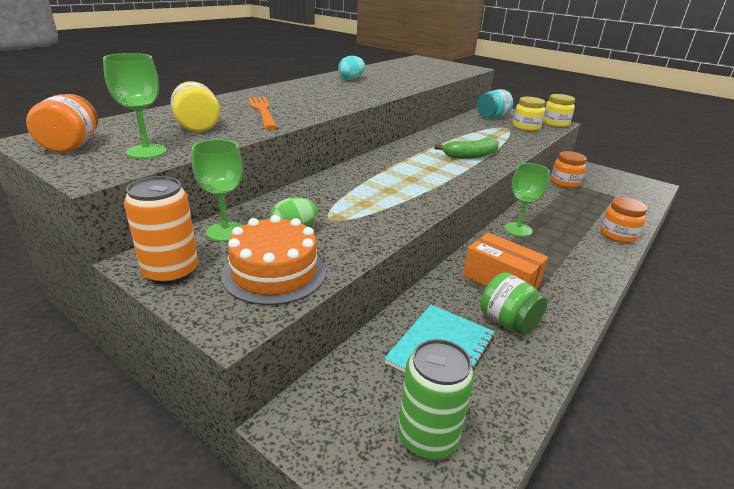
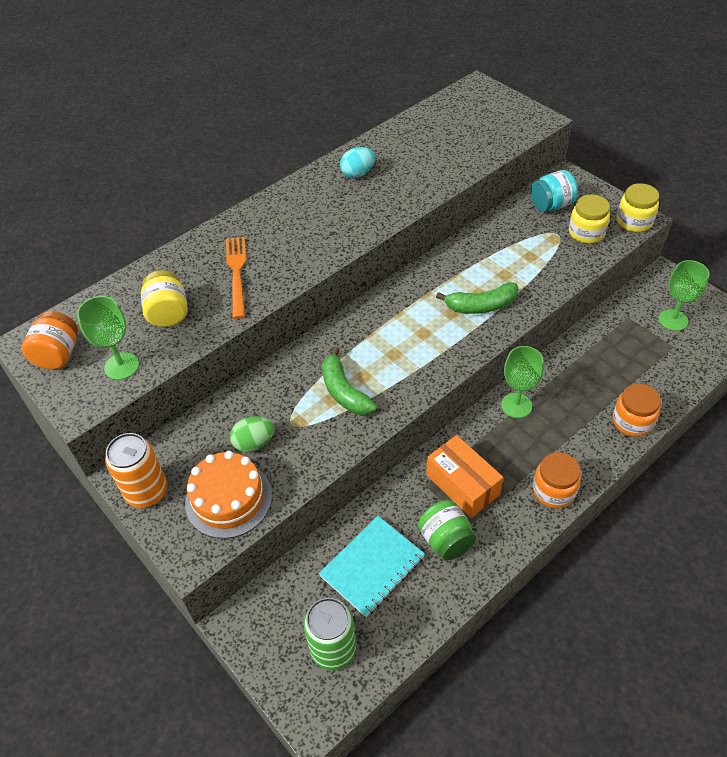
camera: 15 degrees right, 20 degrees up
(225, 231) = (194, 439): green goblet -> green goblet (673, 320)
(375, 199) = (344, 391): none -> green banana
(564, 182) = (620, 315): orange jar -> orange jar (553, 491)

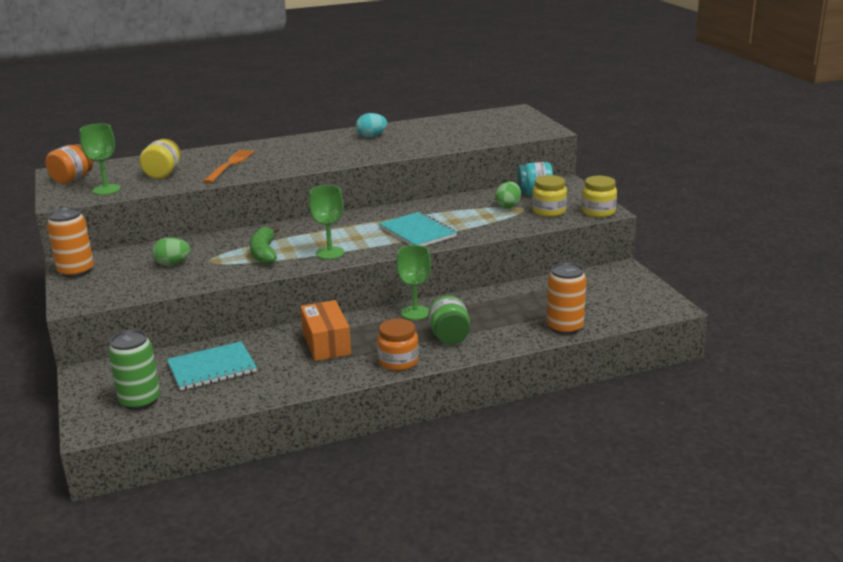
camera: 20 degrees right, 25 degrees down
(228, 499) = (126, 284): orange cake -> none
(446, 540) = (282, 368): green jar -> green jar (449, 337)
(481, 306) = (417, 232): green banana -> turquoise notebook
(540, 234) = (508, 206): none -> green egg
(632, 421) = (507, 340): orange jar -> none
(671, 385) = (565, 327): none -> orange can
(673, 320) = (605, 293): green goblet -> green goblet (330, 253)

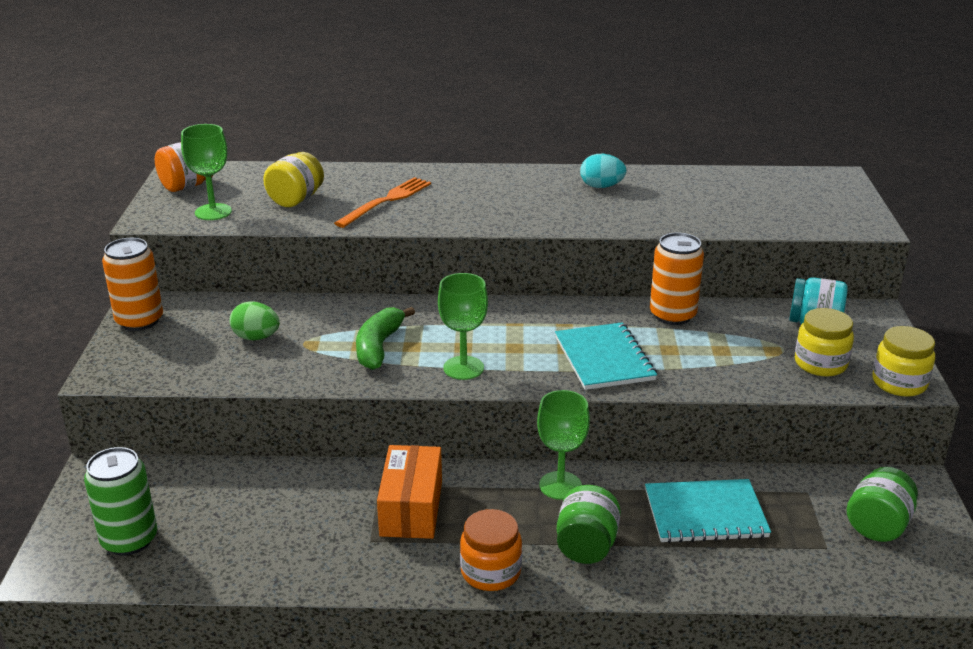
camera: 20 degrees right, 5 degrees up
(212, 368) = (245, 509): turquoise notebook -> turquoise notebook (705, 513)
(508, 206) = (762, 340): green egg -> none
(565, 327) = (769, 577): orange can -> orange can (672, 315)
(612, 292) = (877, 525): none -> green jar

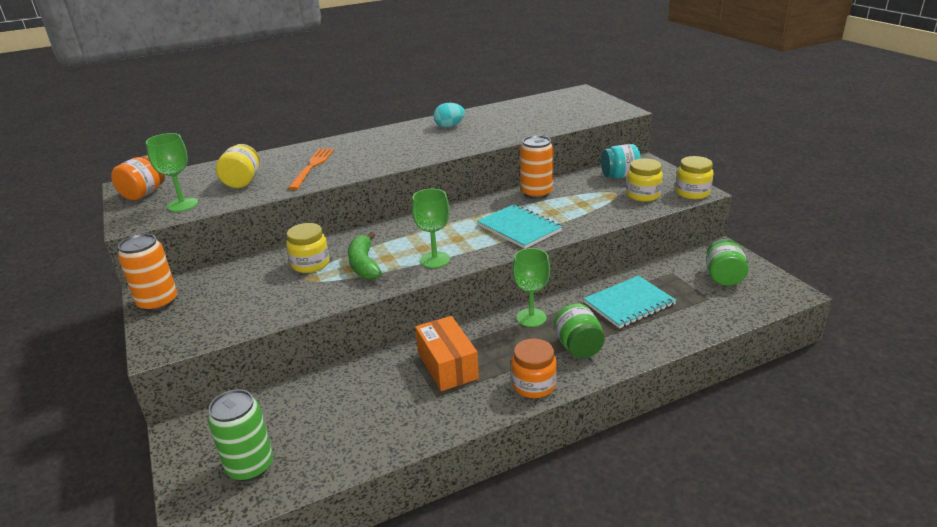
camera: 25 degrees left, 0 degrees up
(256, 337) = (266, 285): green egg -> none
(322, 326) = (310, 264): none -> yellow jar

